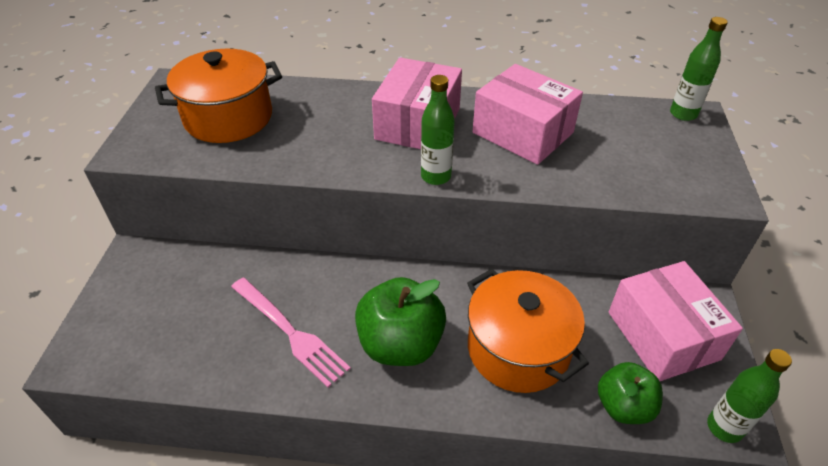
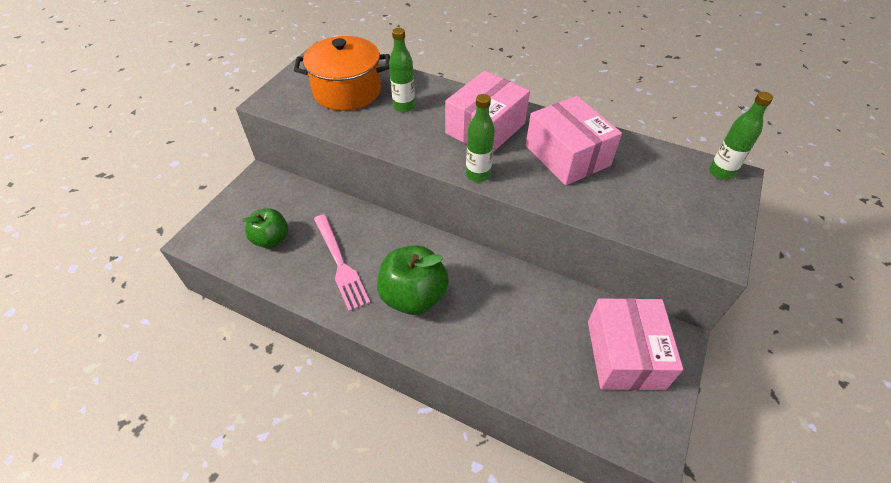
camera: 20 degrees right, 5 degrees up
(518, 349) = (500, 327): orange pot -> none
(623, 406) = (562, 398): green apple -> green apple (271, 239)
(724, 427) = (638, 443): green bottle -> green bottle (404, 107)

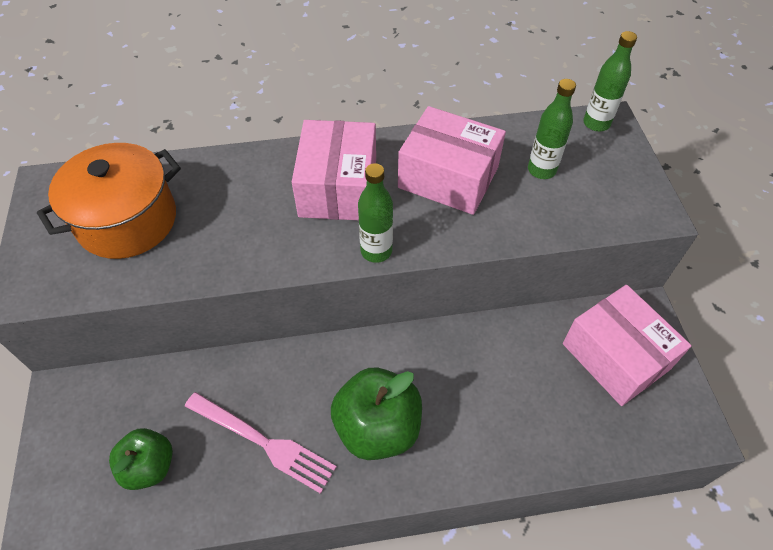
camera: 35 degrees left, 5 degrees up
(404, 107) = (220, 206): green bottle -> green bottle (541, 170)

